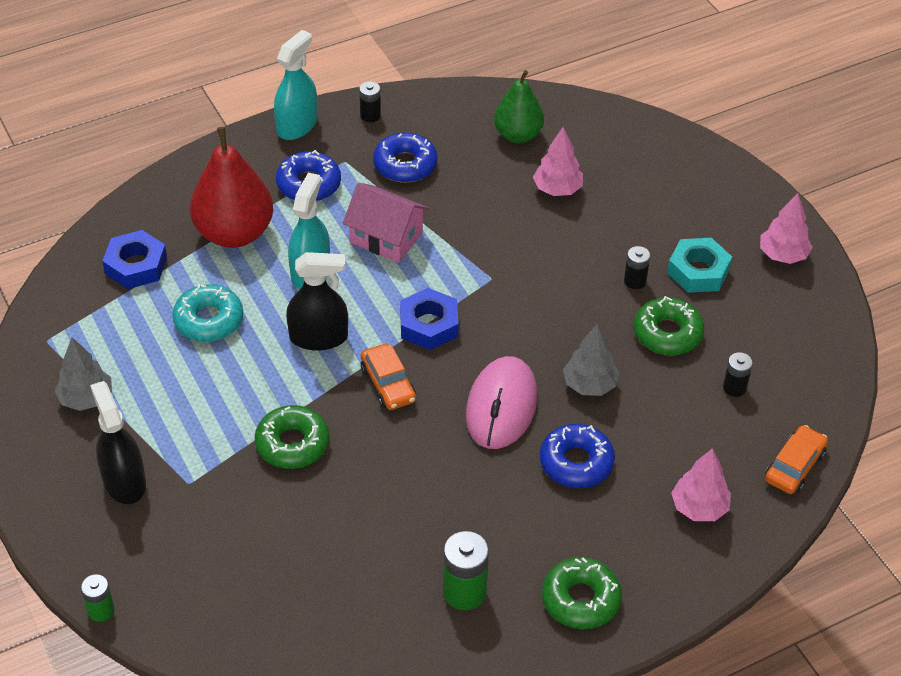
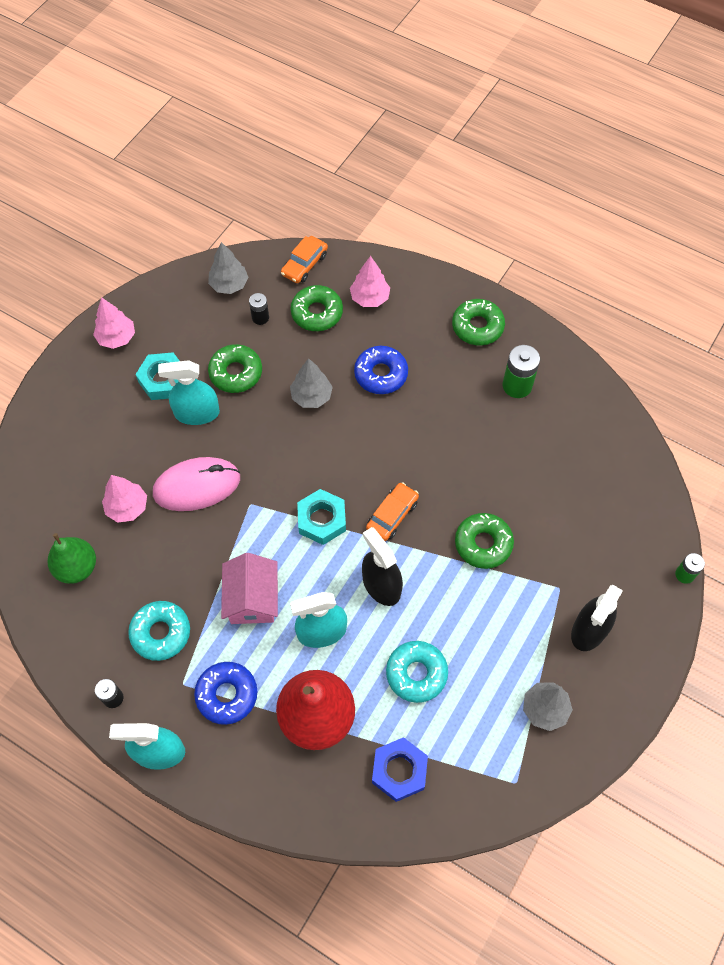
camera: 120 degrees left, 15 degrees up
(405, 165) = (161, 633): blue donut -> turquoise donut
(429, 325) = (321, 520): blue nut -> turquoise nut
(501, 406) = (364, 437): pink mouse -> pink mouse (197, 486)
(635, 281) = (197, 413): black battery -> turquoise spray bottle
(708, 444) = (317, 313): none -> green donut
(794, 466) = (304, 264): orange car -> orange car turned 60 degrees counterclockwise
(804, 380) = (229, 285): none -> grey tree

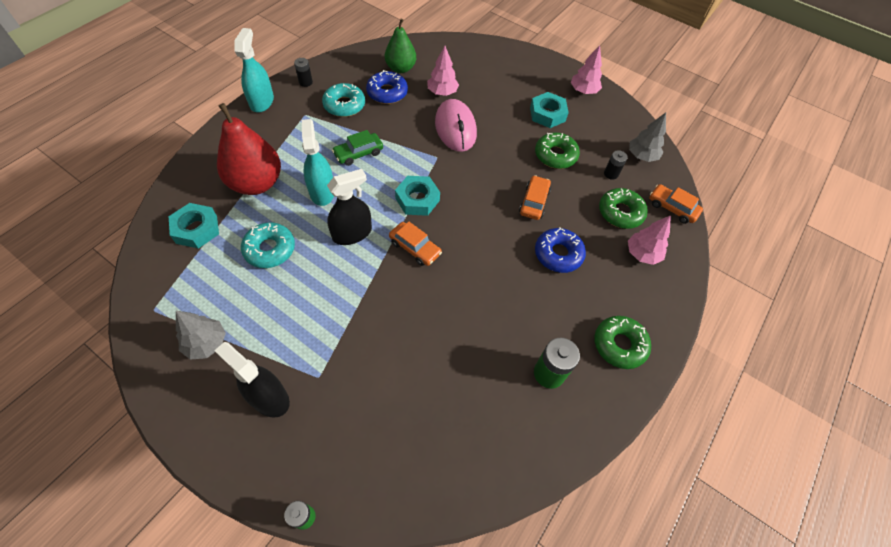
camera: 90 degrees right, 5 degrees down
(197, 413) = (518, 131): turquoise spray bottle -> none
(227, 695) = (289, 136): blue donut -> blue donut (387, 93)
(252, 599) = (358, 153): pink house -> green car
(311, 396) = (534, 202): grey tree -> orange car
(399, 771) = (196, 229): blue nut -> turquoise nut
(483, 544) = (376, 315): green donut -> none

